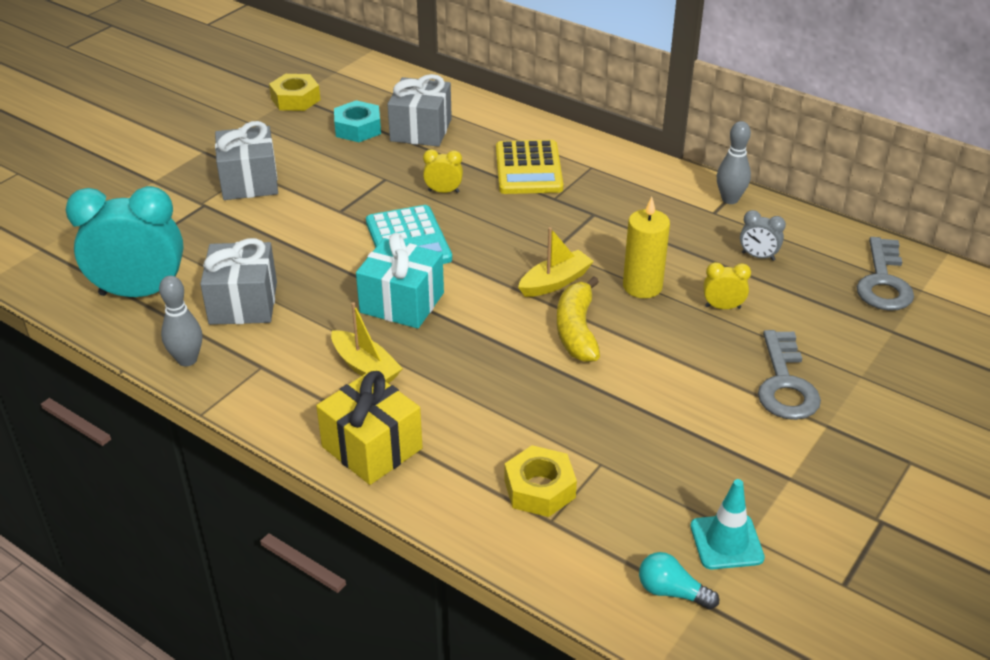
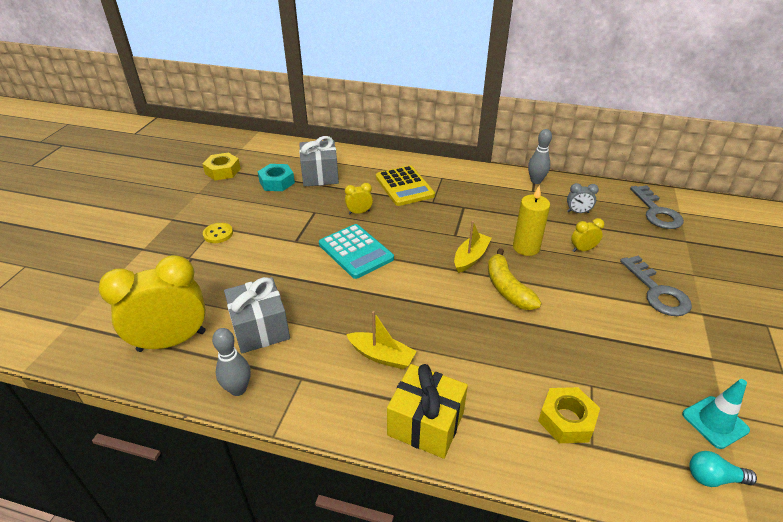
camera: 20 degrees left, 0 degrees up
(140, 293) = (172, 341): turquoise clock -> yellow clock
(249, 182) = (218, 234): grey gift -> yellow button
(402, 303) = (378, 298): turquoise gift -> none

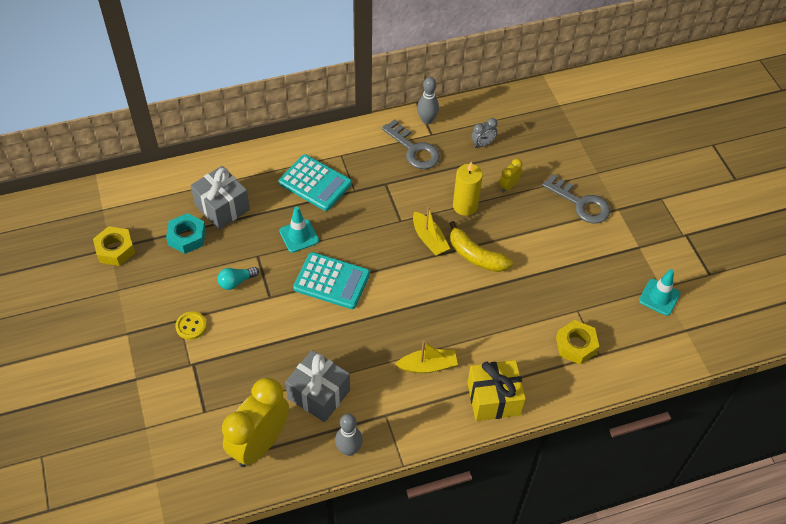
camera: 35 degrees left, 15 degrees up
(359, 212) = (299, 236): yellow clock -> turquoise traffic cone
(404, 186) = (315, 183): yellow calculator -> turquoise calculator
(470, 258) = (429, 239): yellow boat -> yellow boat turned 150 degrees clockwise
(656, 212) = (542, 113): grey key -> grey key (414, 149)
(713, 478) = (673, 337): turquoise light bulb -> turquoise light bulb (236, 282)

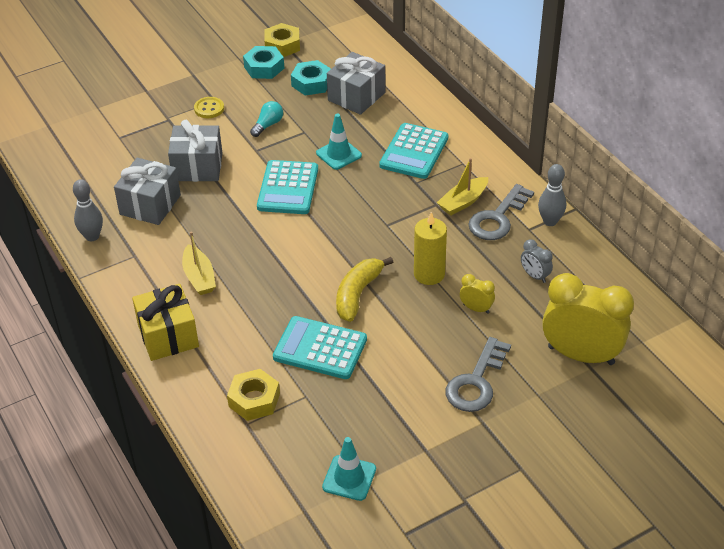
camera: 80 degrees right, 10 degrees down
(145, 271) = (264, 67): none -> turquoise nut
(236, 282) = (268, 125): turquoise light bulb -> turquoise light bulb turned 75 degrees clockwise
(260, 444) = (90, 177): yellow clock -> yellow clock (581, 355)
(277, 348) = (197, 167): none -> grey gift
(429, 239) = (368, 252): yellow boat -> yellow boat (463, 202)
(529, 292) = (320, 348): none -> turquoise calculator

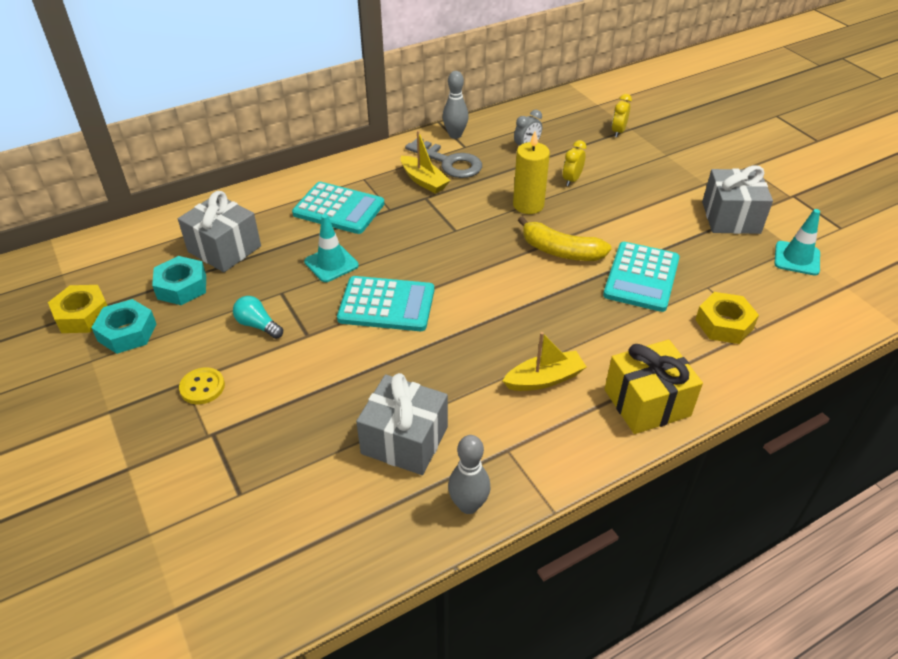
camera: 90 degrees left, 0 degrees up
(197, 167) = (331, 393): grey gift -> grey gift (731, 217)
(476, 382) = (661, 184): grey key -> none
(581, 355) = (618, 132): yellow clock -> yellow clock, size x0.43

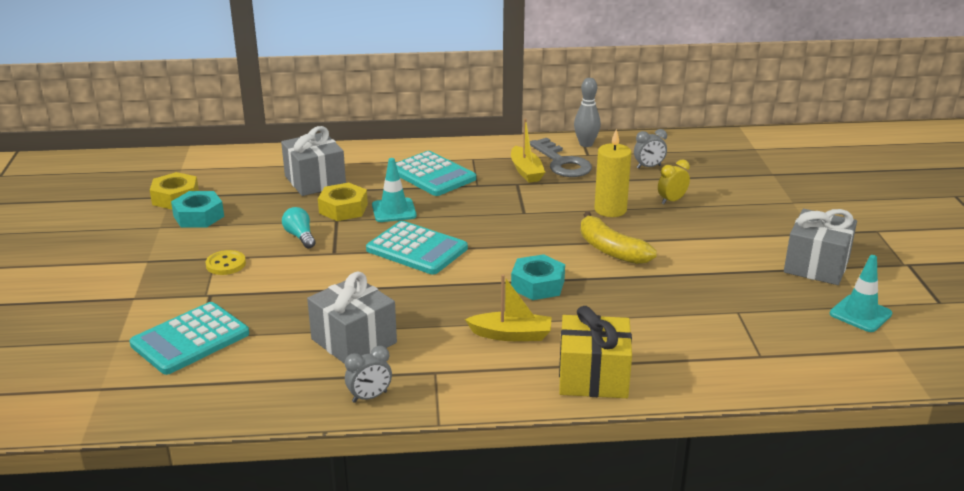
camera: 25 degrees right, 15 degrees down
(182, 287) = (262, 197): turquoise nut -> turquoise nut (537, 285)
(468, 505) = (369, 397): grey bowling pin -> grey clock
(618, 132) = (756, 174): yellow clock -> none
(641, 277) = (674, 288): turquoise calculator -> turquoise calculator (190, 339)
(724, 324) = (727, 343): yellow nut -> yellow nut (343, 209)

